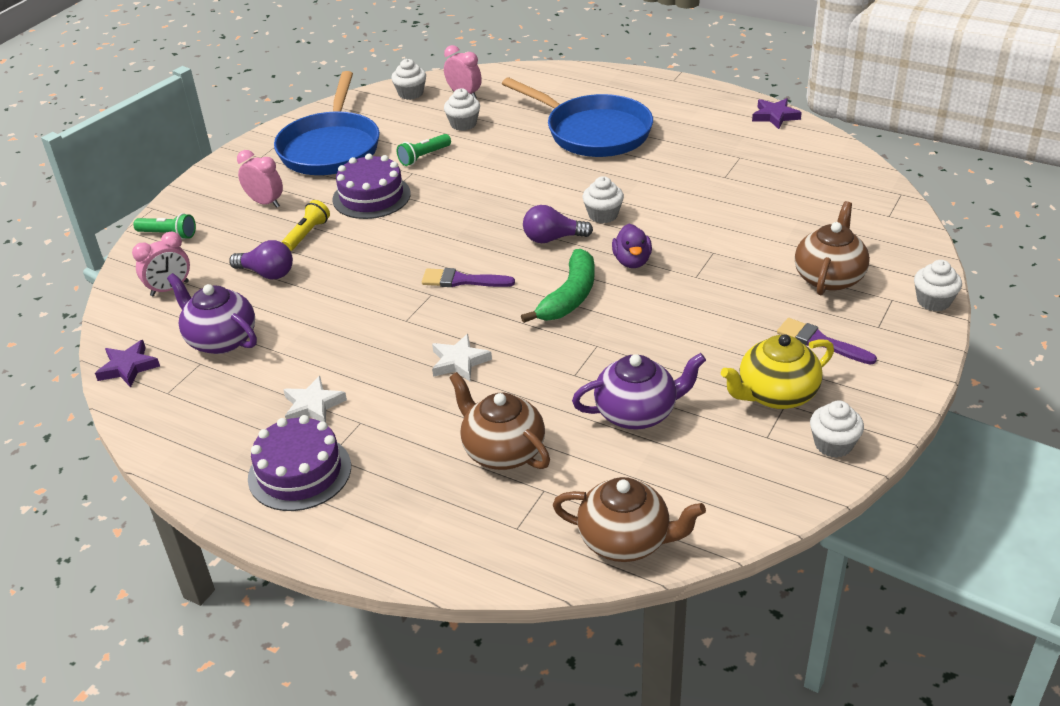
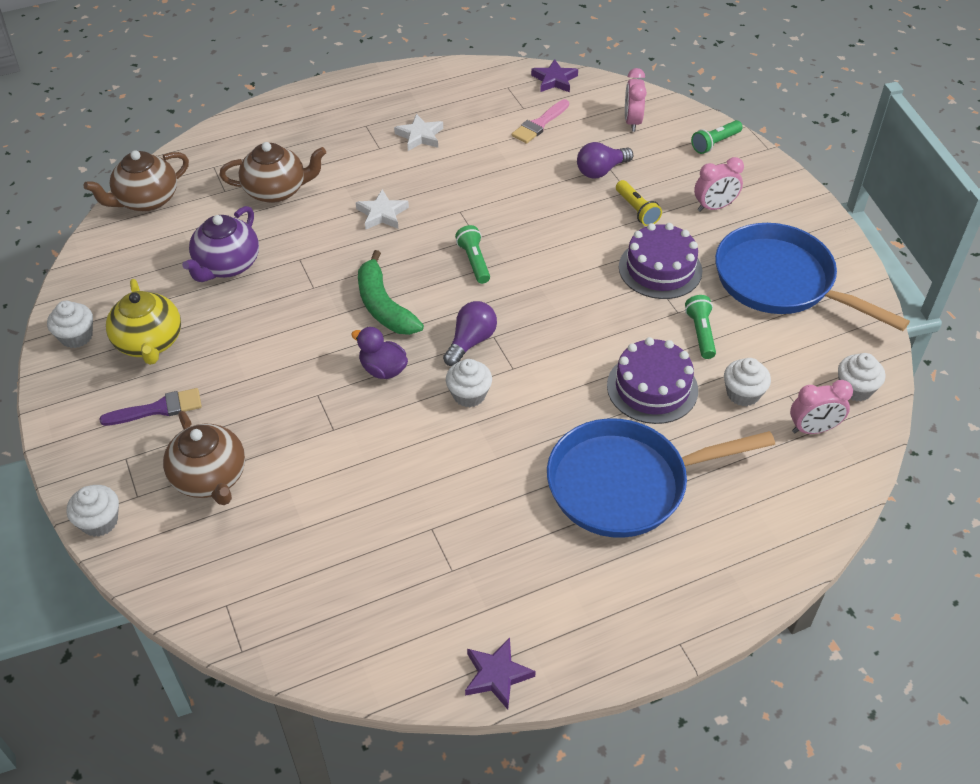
camera: 125 degrees right, 10 degrees up
(221, 339) = (540, 124): purple teapot -> pink brush
(299, 472) = (366, 109): purple cake -> purple cake (652, 388)
(462, 280) = (474, 261): purple brush -> green flashlight
(776, 394) = (149, 343): yellow teapot -> yellow teapot turned 150 degrees clockwise

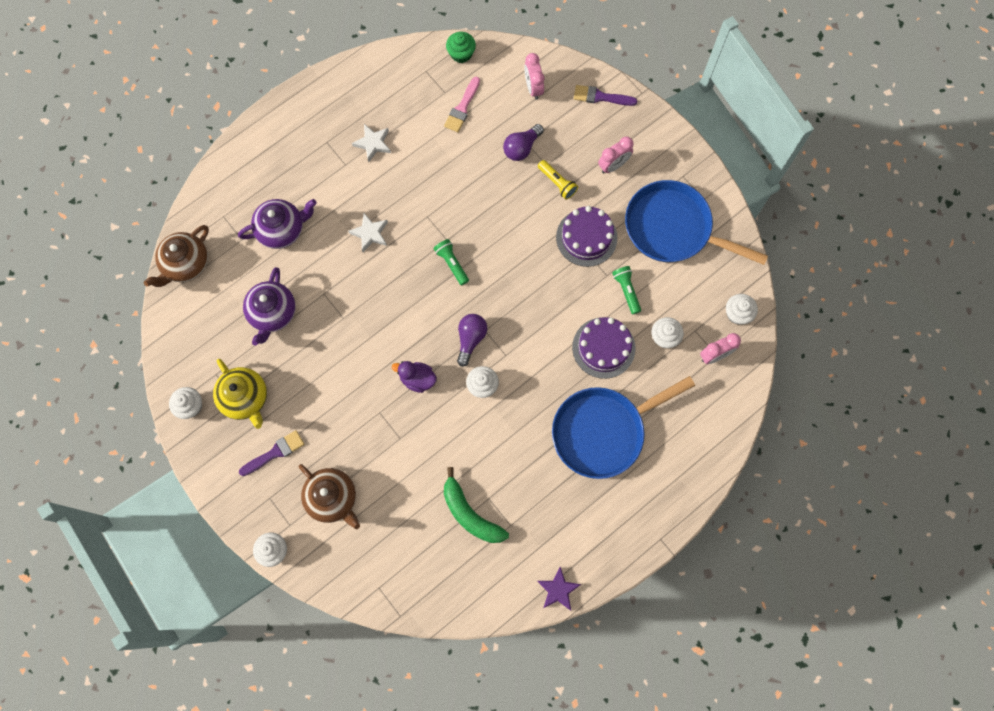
camera: 15 degrees left, 25 degrees up
(276, 191) = (282, 229): brown teapot -> purple teapot
(384, 306) = (400, 322): green banana -> green banana (470, 514)
(554, 80) = (461, 54): purple star -> green cupcake
(715, 143) = (601, 97): green flashlight -> purple brush

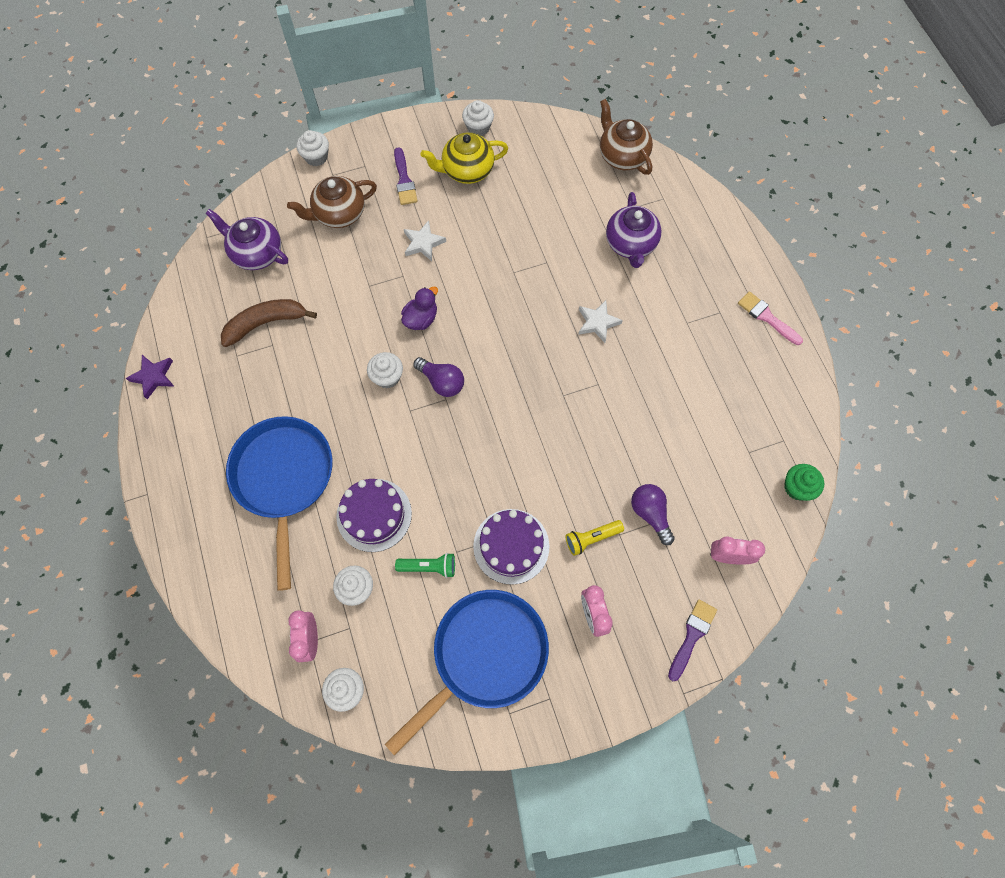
camera: 110 degrees right, 5 degrees down
(272, 313) = (543, 213): purple teapot -> purple teapot (257, 253)
(373, 143) = (704, 357): white star -> white star (423, 243)
(452, 263) = (533, 391): green flashlight -> none
(462, 107) = (723, 465): pink brush -> pink brush (767, 317)
(470, 514) = (266, 323): green banana -> brown banana

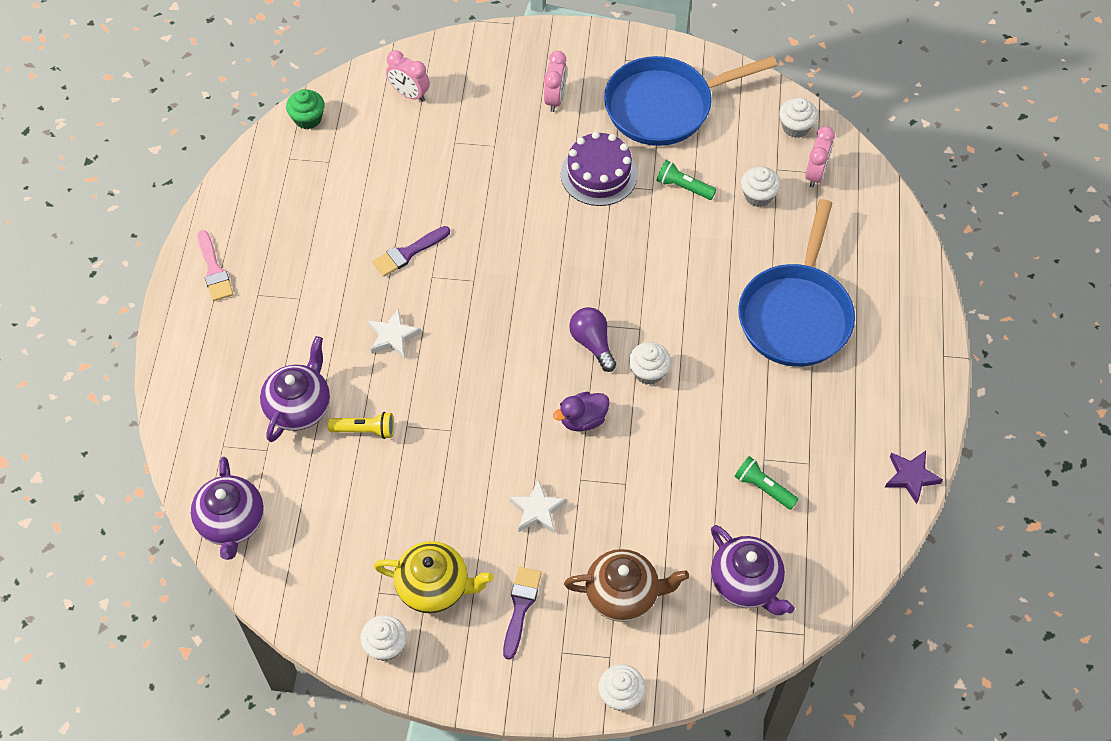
camera: 155 degrees left, 10 degrees down
(266, 323) = (763, 487): brown banana -> green flashlight
(374, 515) = (717, 248): purple cake -> none
(591, 538) = (522, 152): yellow flashlight -> yellow flashlight (365, 430)
(622, 156) = (231, 522): brown teapot -> purple teapot
(650, 513) = (455, 150): purple light bulb -> none
(692, 636) = (480, 54): purple brush -> purple brush (408, 253)

